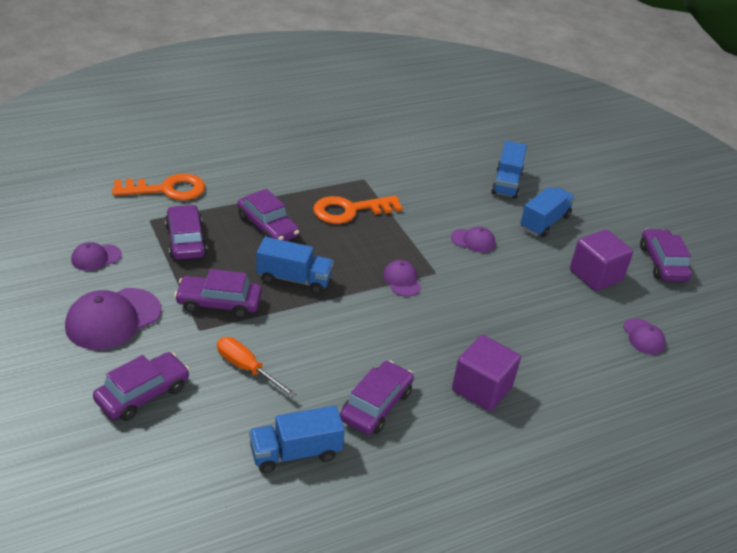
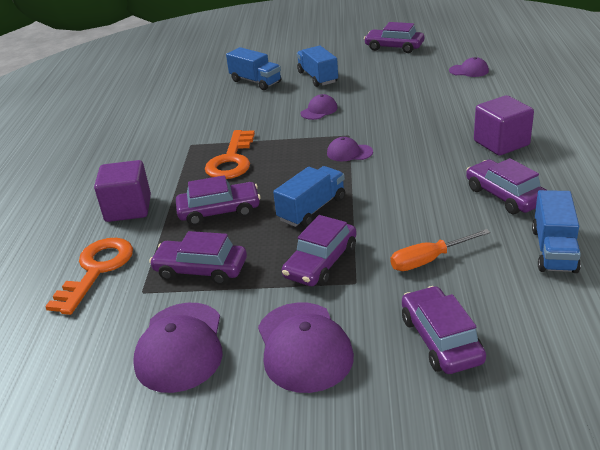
camera: 55 degrees left, 5 degrees down
(96, 257) = (180, 347): purple cap -> purple cap, size x1.84
(595, 275) = (393, 72): purple cube -> purple cube (128, 209)

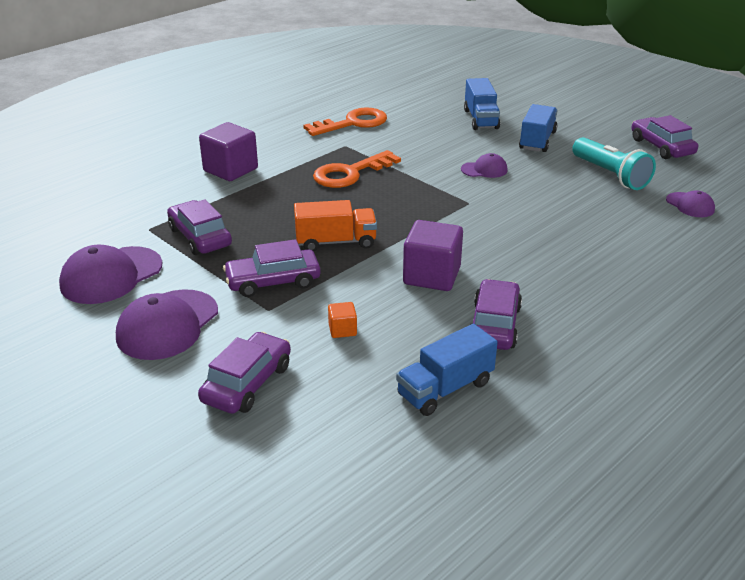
camera: 40 degrees right, 0 degrees up
(97, 270) = (150, 199): orange key -> orange key (353, 123)
(219, 211) = (277, 205): purple car -> none
(312, 209) = (336, 242): blue truck -> orange truck
(349, 152) = (442, 217): purple cap -> none
(398, 76) = (610, 175): none -> turquoise flashlight
(429, 260) = (342, 330): orange screwdriver -> orange cube
(501, 143) = (582, 283): purple cube -> purple cube (432, 276)

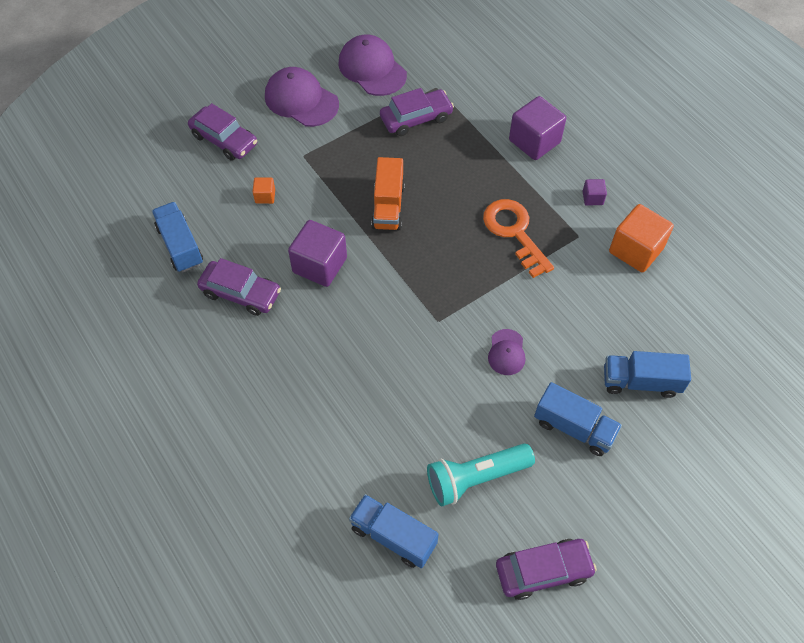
camera: 100 degrees right, 25 degrees up
(273, 281) = (339, 160): purple car -> none
(299, 141) = (592, 198): none -> purple cube
(353, 123) = (635, 250): orange key -> orange cube
(690, 205) = (393, 536): purple cap -> blue truck

